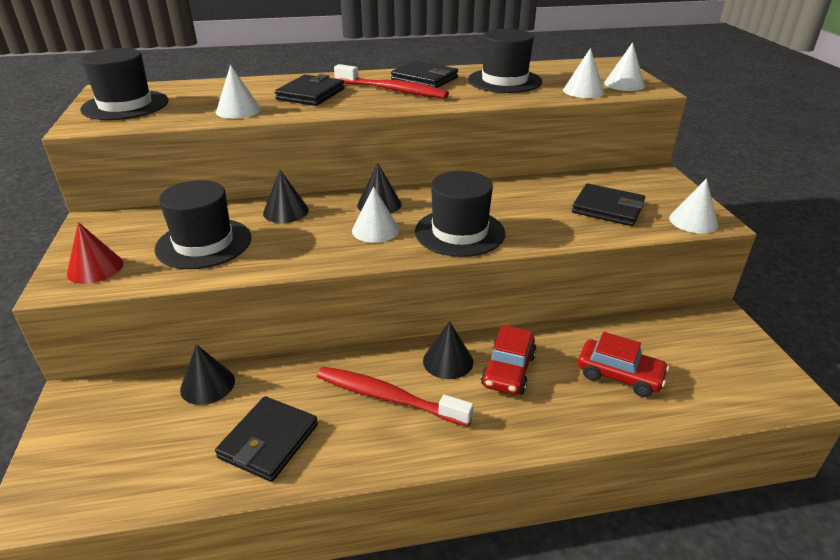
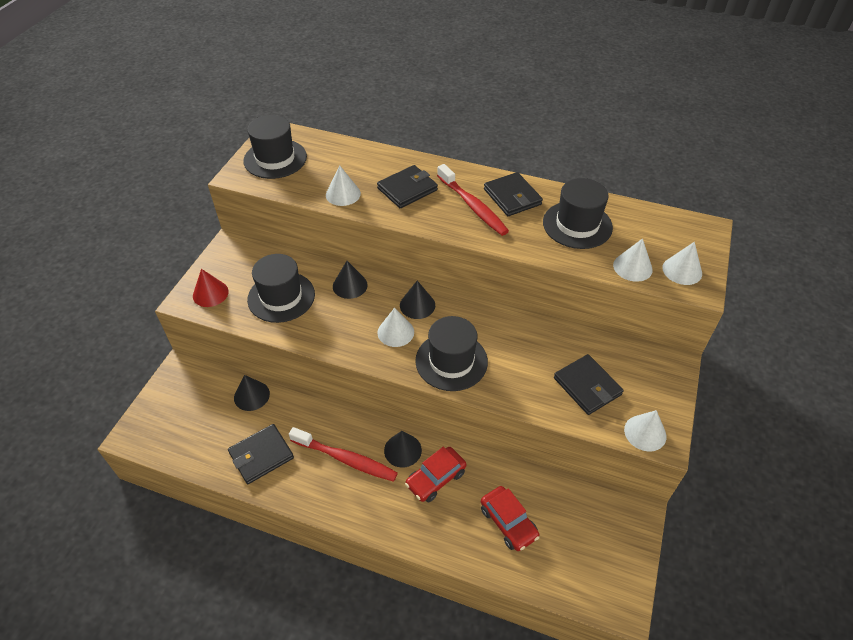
camera: 30 degrees right, 15 degrees up
(388, 397) = (346, 459): red toothbrush -> red toothbrush turned 150 degrees clockwise

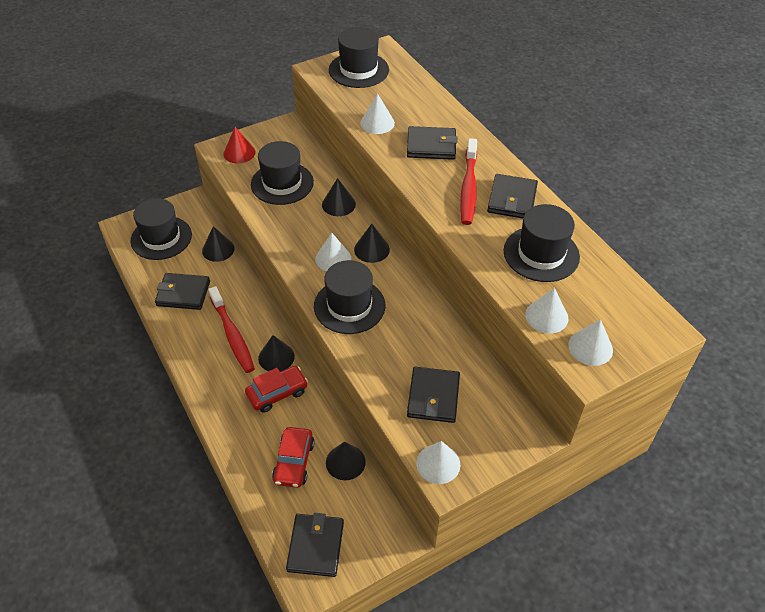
camera: 40 degrees right, 0 degrees up
(184, 421) = (161, 238): none -> black hat
(435, 478) = (277, 393): red car -> red car turned 150 degrees clockwise
(544, 490) = (345, 462): none -> black cone
(594, 573) = (315, 546): none -> black wallet

